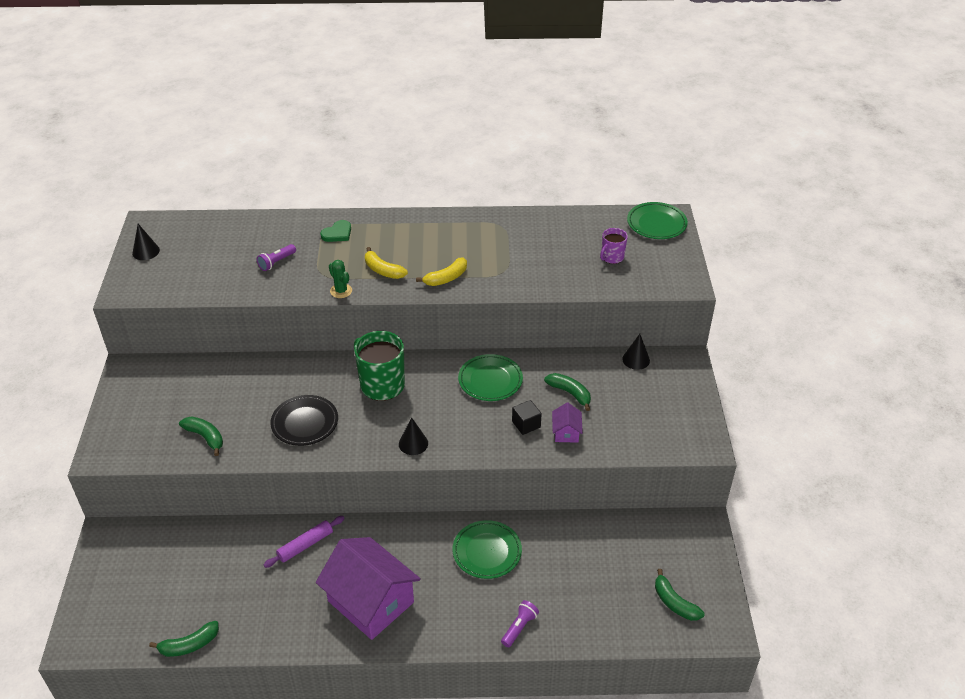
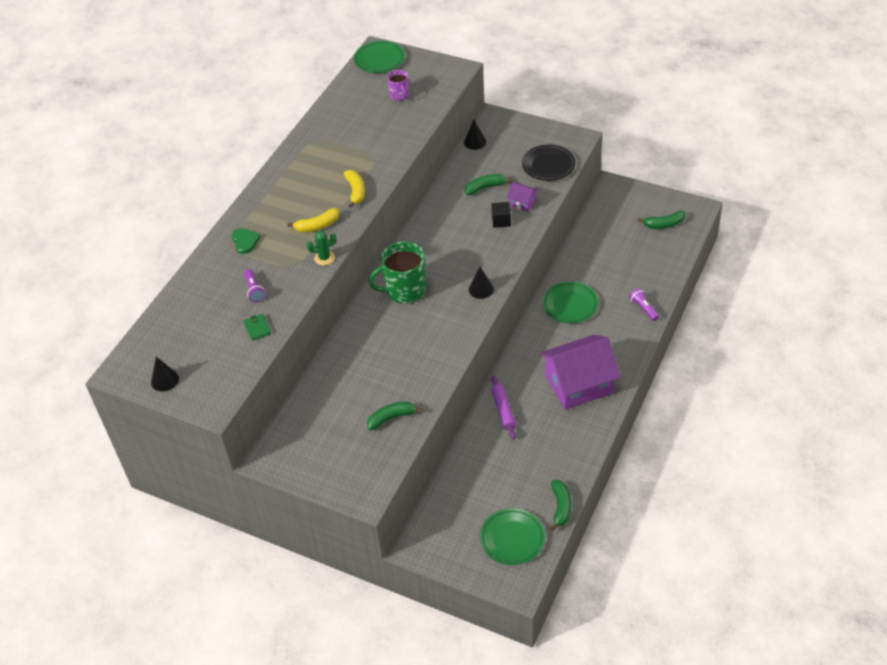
camera: 60 degrees left, 5 degrees up
(229, 282) = (257, 328): none -> green wallet
(305, 423) = (417, 349): black plate -> black plate (548, 165)
(490, 380) = (443, 226): green plate -> green plate (512, 539)

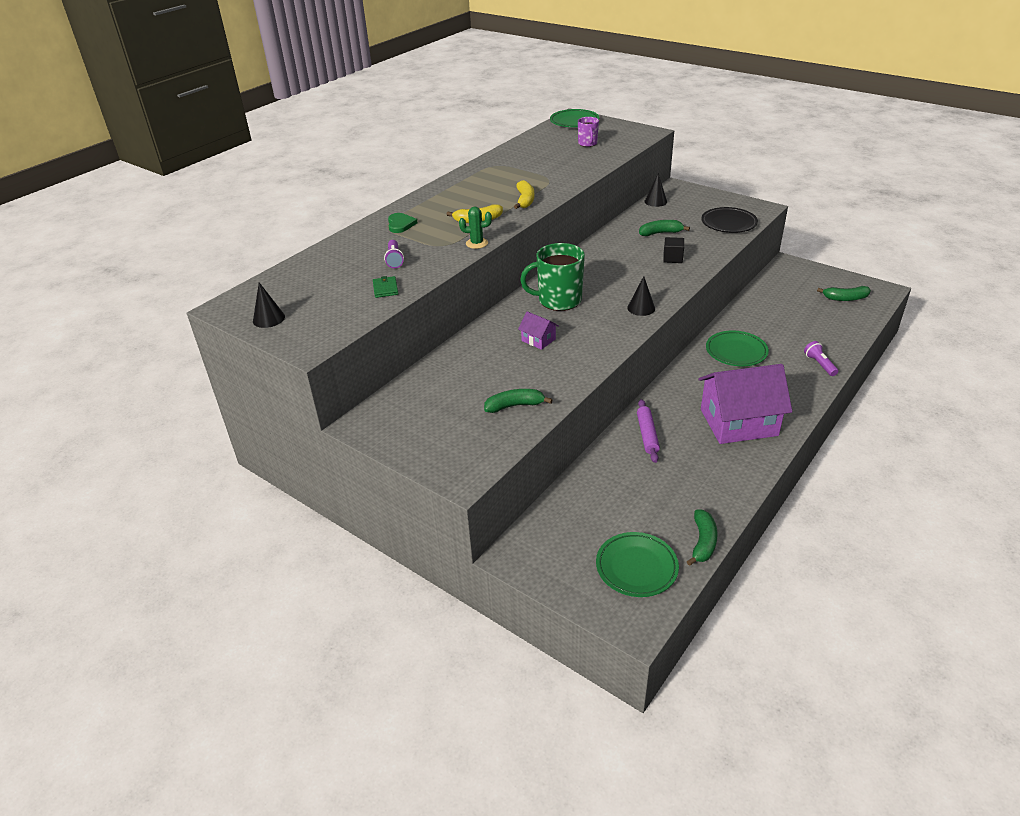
camera: 10 degrees right, 10 degrees down
(522, 202) = (697, 247): purple house -> purple house (538, 340)

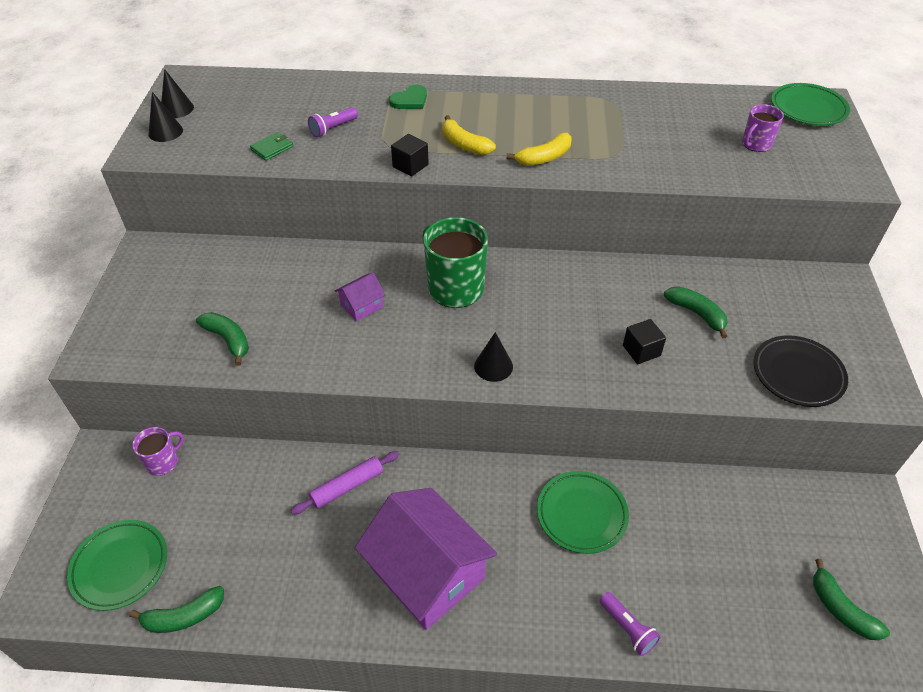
camera: 55 degrees right, 10 degrees up
(477, 243) = (410, 166): green cactus -> black cube
(538, 340) = (361, 306): purple house -> purple house turned 45 degrees clockwise
(551, 520) = (163, 462): none -> purple mug
(655, 201) = (779, 276): black cone -> black cone (165, 132)
(819, 364) = (627, 628): purple flashlight -> purple flashlight turned 105 degrees clockwise

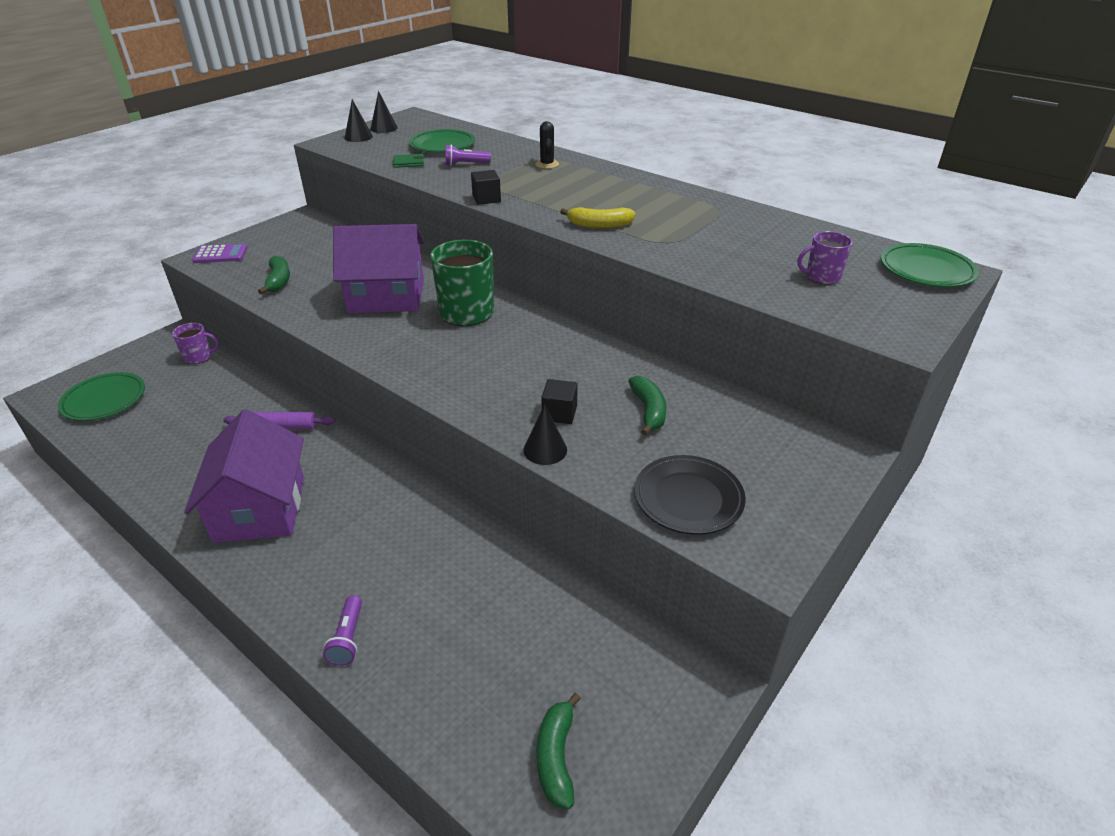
camera: 35 degrees right, 10 degrees down
(115, 338) = (220, 254): none -> purple calculator
(183, 616) = (97, 446): green banana -> none
(361, 306) = (386, 296): purple house -> purple house, size x2.33
(410, 100) = (547, 164): green heart -> black cactus
(464, 144) = (547, 199): yellow banana -> none
(493, 366) = (425, 370): black cone -> black cone (545, 450)
(581, 514) = (417, 536): green plate -> green plate (442, 146)

